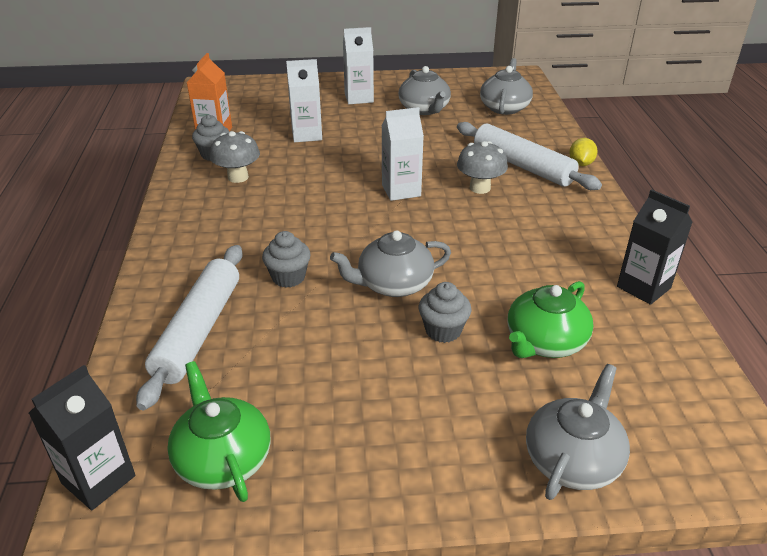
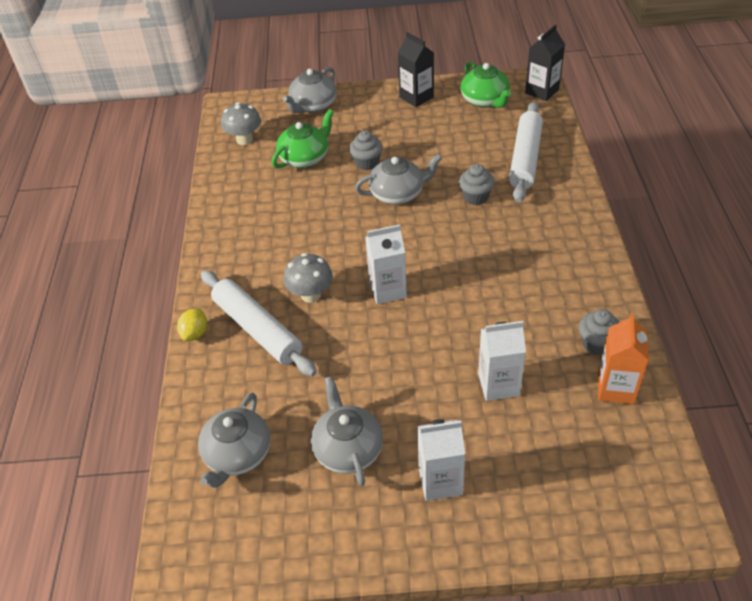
camera: 175 degrees left, 10 degrees up
(238, 177) = (555, 306): grey mushroom -> grey mushroom (244, 139)
(643, 287) = (220, 195): black carton -> black carton (416, 97)

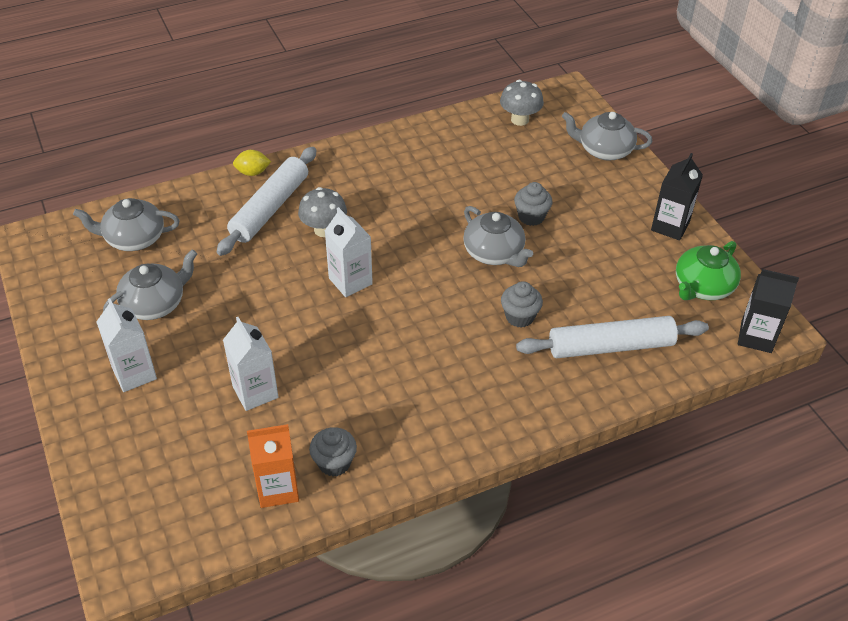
camera: 65 degrees right, 0 degrees up
(305, 158) = (515, 169): green teapot -> none

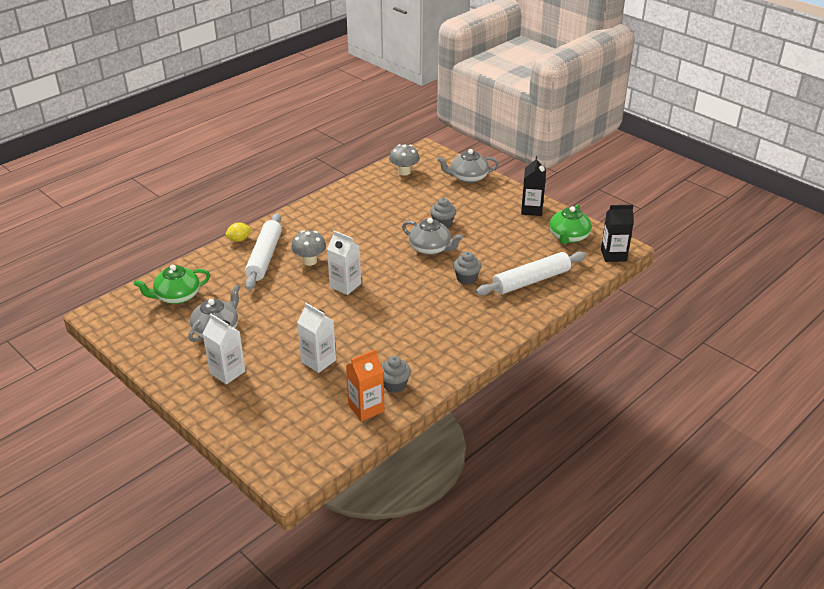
camera: 20 degrees left, 10 degrees down
(133, 238) = (177, 296): grey teapot -> green teapot

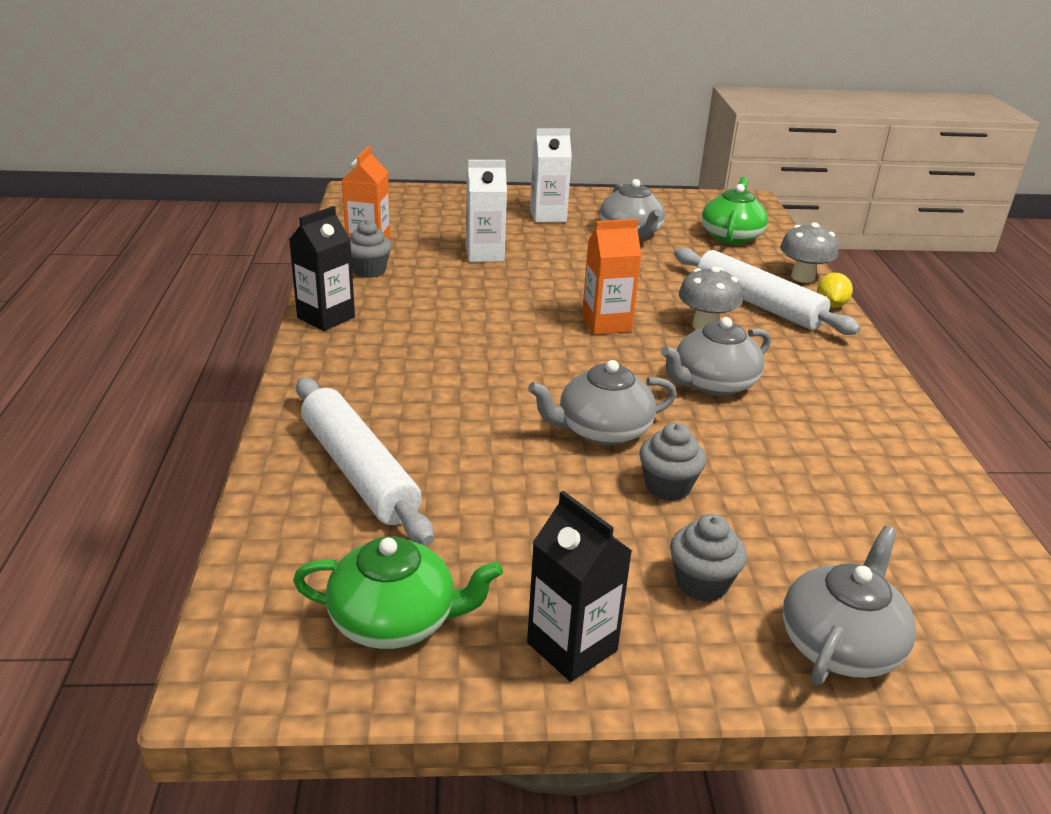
camera: 130 degrees right, 5 degrees down
(345, 285) = (606, 324): white carton -> orange carton
(360, 240) = (713, 384): none -> grey teapot
(404, 172) = (953, 559): grey mushroom -> grey mushroom (803, 277)
(466, 278) = (469, 416): grey cupcake -> grey cupcake (701, 583)
(531, 281) = (358, 471): white rolling pin -> white rolling pin turned 45 degrees counterclockwise
(568, 237) = (396, 620): green teapot -> green teapot turned 120 degrees clockwise
(613, 255) = (239, 636): black carton -> black carton (326, 317)

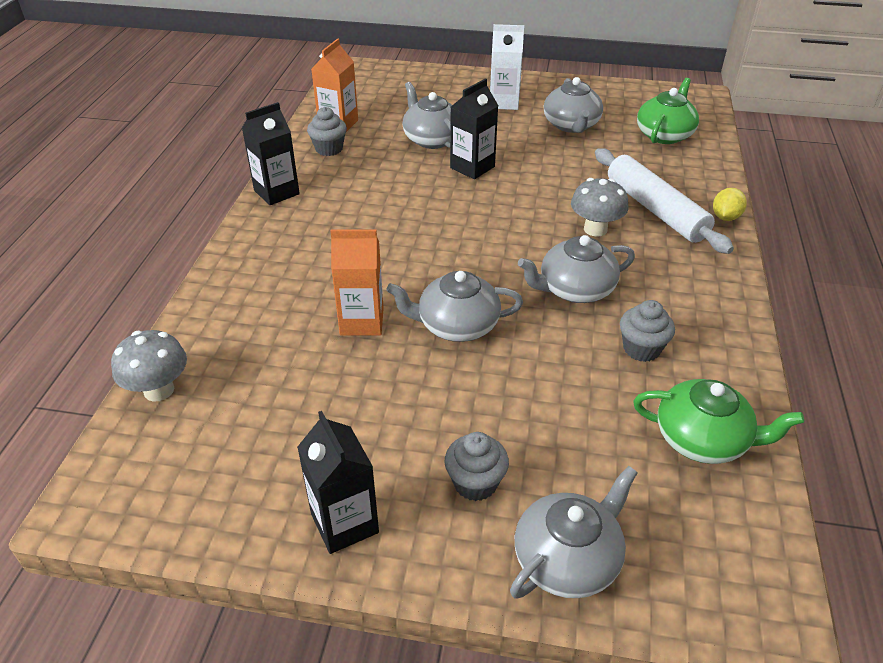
camera: 15 degrees right, 10 degrees up
(358, 471) = (245, 340): white rolling pin -> none
(396, 620) = (220, 477): green teapot -> green teapot (703, 439)
(484, 254) = (432, 139): white carton -> grey teapot
(543, 278) = (472, 167): none -> black carton
(606, 324) = (507, 219): orange carton -> orange carton (362, 321)
(667, 487) = (488, 387): grey cupcake -> grey cupcake (641, 349)
(803, 277) = (712, 184): grey mushroom -> grey mushroom (159, 390)

